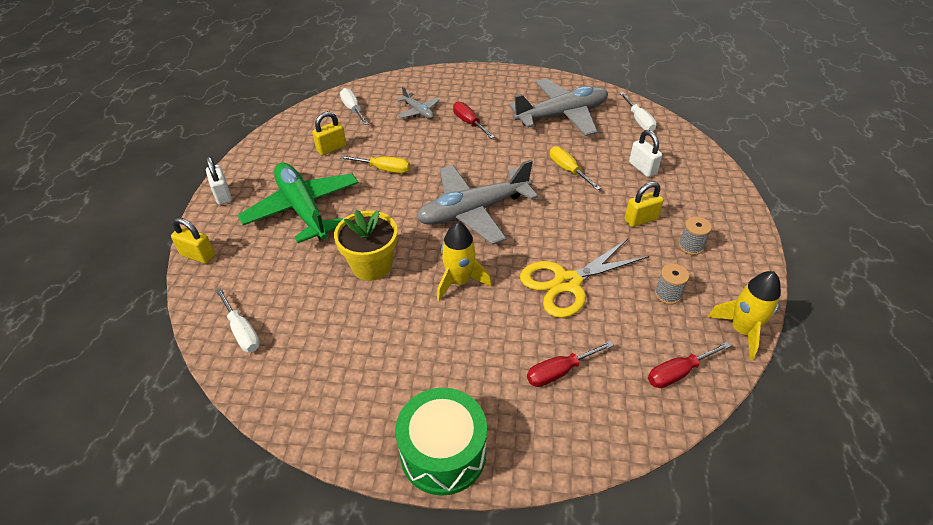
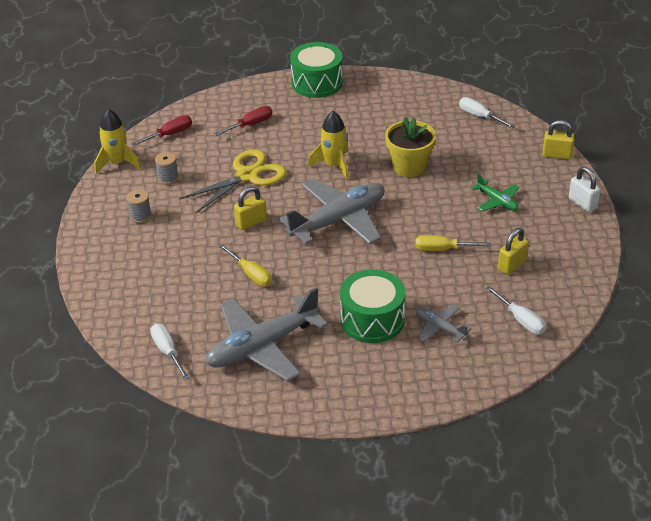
camera: 170 degrees right, 5 degrees down
(303, 209) = (497, 201): green plane -> green plane, size x0.48
(469, 123) = (372, 320): red screwdriver -> green drum
(640, 219) = (181, 233): yellow padlock -> yellow padlock (251, 222)
(642, 168) = (172, 287): white padlock -> none

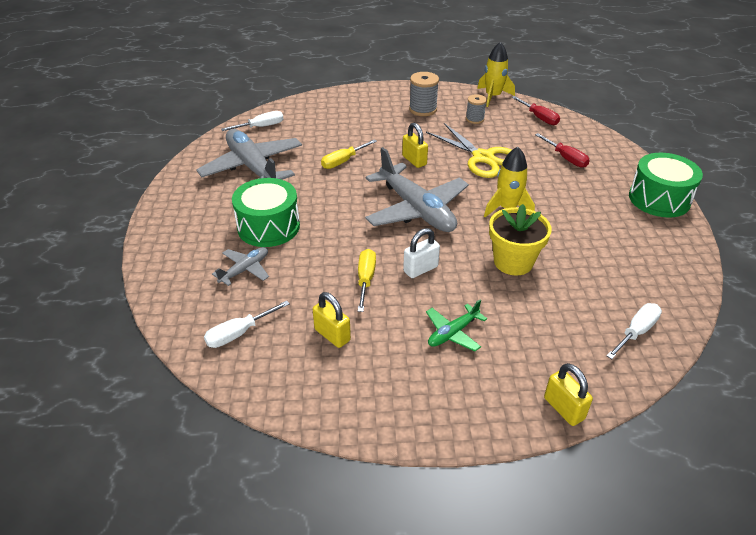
camera: 90 degrees right, 0 degrees up
(140, 216) = (423, 109): grey spool -> grey spool, size x1.53
(557, 155) = (563, 408): yellow padlock -> yellow padlock turned 45 degrees counterclockwise
(582, 203) = (452, 424): white padlock -> white padlock (420, 269)

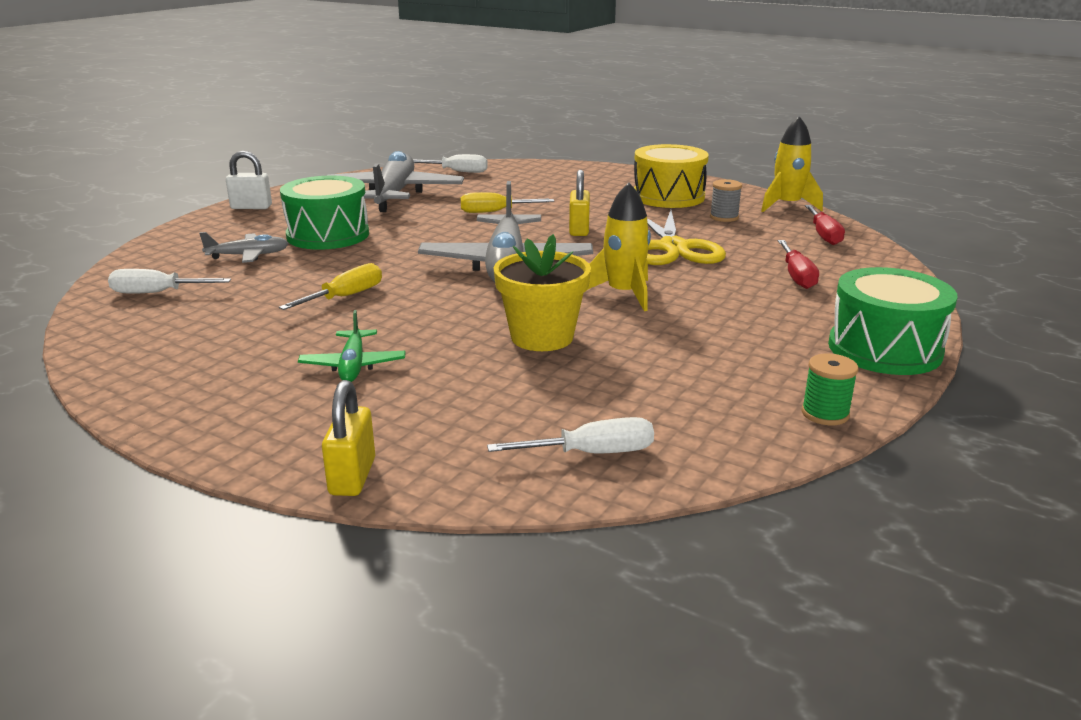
camera: 35 degrees right, 15 degrees down
(332, 335) = (232, 323): yellow padlock -> none
(420, 269) = (419, 308): white padlock -> white padlock (251, 207)
(423, 109) = (668, 196): grey spool -> yellow drum
(452, 333) = (353, 366): green plane -> green plane turned 90 degrees counterclockwise
(686, 255) = (825, 414): none -> green spool

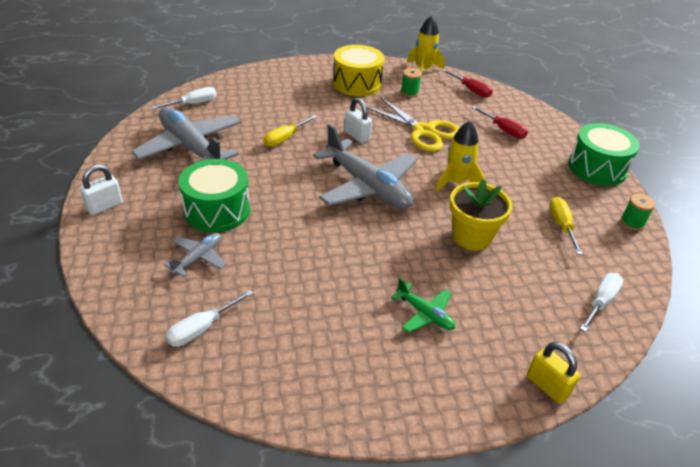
camera: 45 degrees left, 15 degrees up
(345, 297) = (327, 262): yellow screwdriver -> yellow screwdriver (561, 225)
(579, 230) = (357, 136): yellow padlock -> white padlock
(724, 217) = (409, 93): grey spool -> green spool

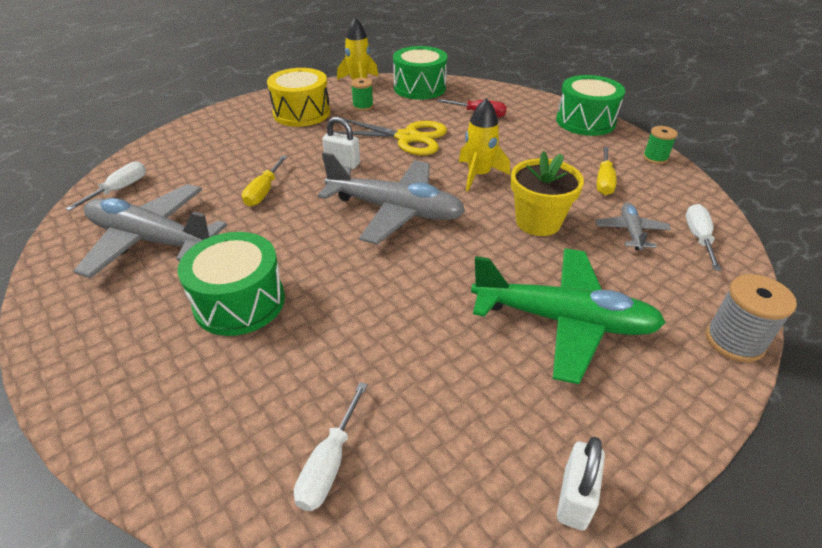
camera: 25 degrees left, 0 degrees up
(104, 206) = (73, 358): white padlock -> white padlock (574, 498)
(198, 258) = (257, 371): grey plane -> grey plane (630, 231)
(425, 314) = (564, 321): green plane -> green plane, size x2.10
(471, 90) = (419, 88): red screwdriver -> green drum
(547, 386) = (734, 341): yellow padlock -> grey spool
(561, 225) = (604, 181): yellow screwdriver -> yellow screwdriver turned 135 degrees counterclockwise

